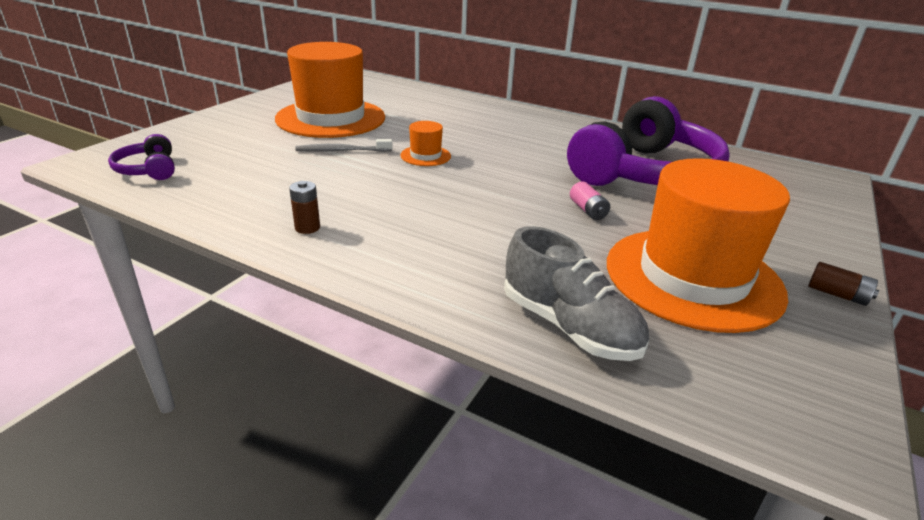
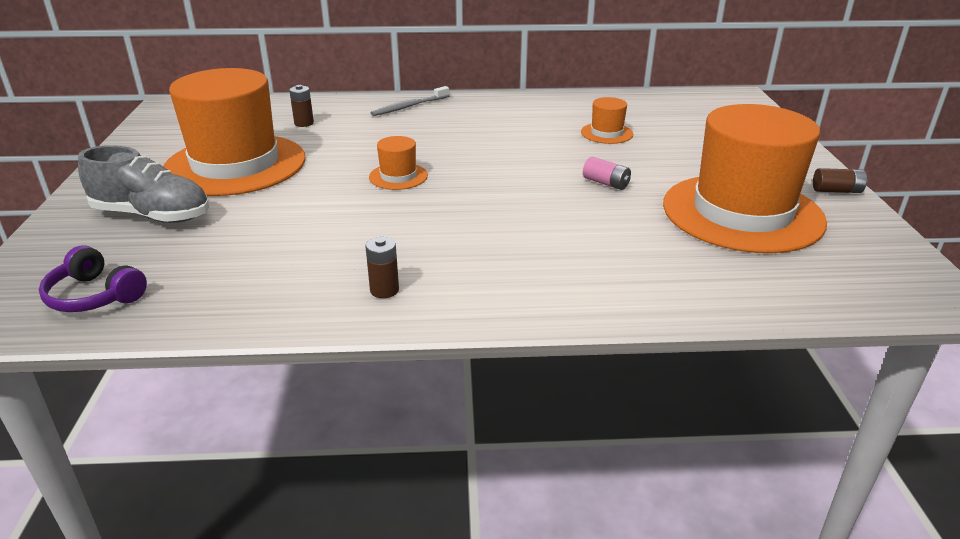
camera: 30 degrees left, 0 degrees up
(342, 151) = (303, 198): grey toothbrush -> grey toothbrush (409, 106)
(410, 104) = (304, 123): none -> brown battery
(569, 326) = (709, 286): grey shoe -> grey shoe (152, 215)
(644, 172) = (606, 133): purple headphones -> orange hat

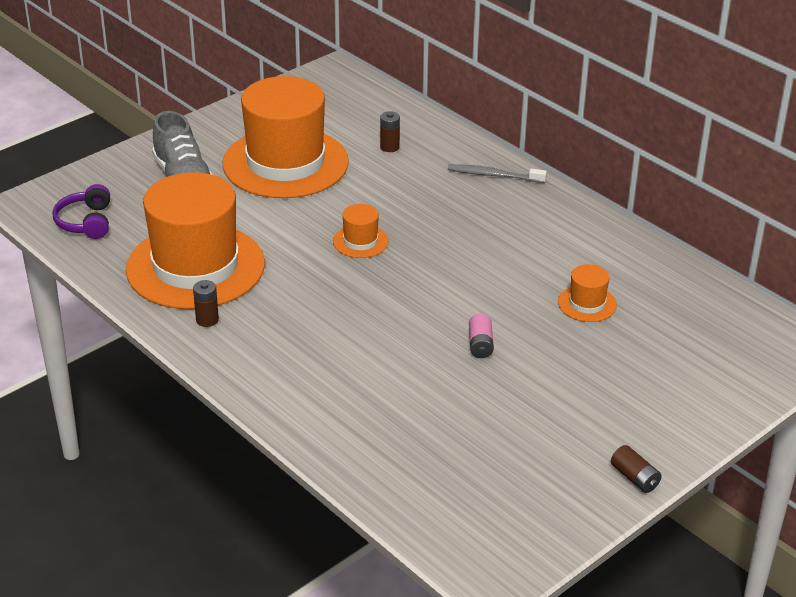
camera: 50 degrees right, 5 degrees up
(742, 213) = (516, 436): orange hat -> orange hat (195, 267)

